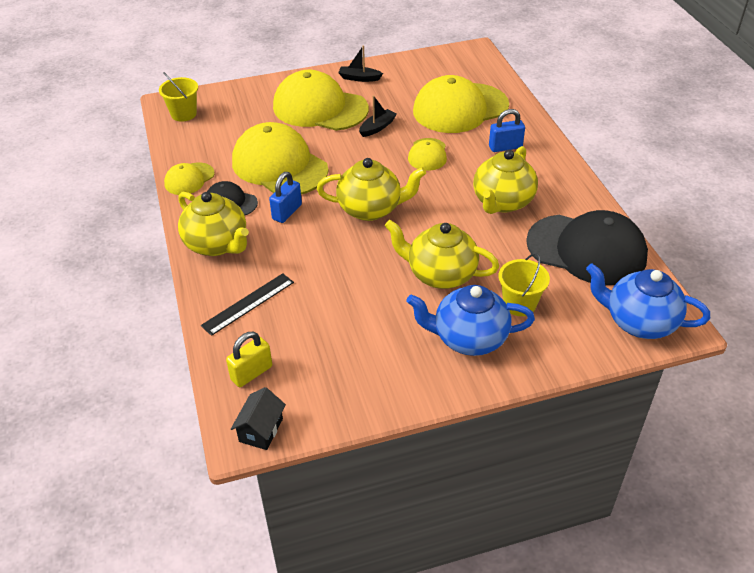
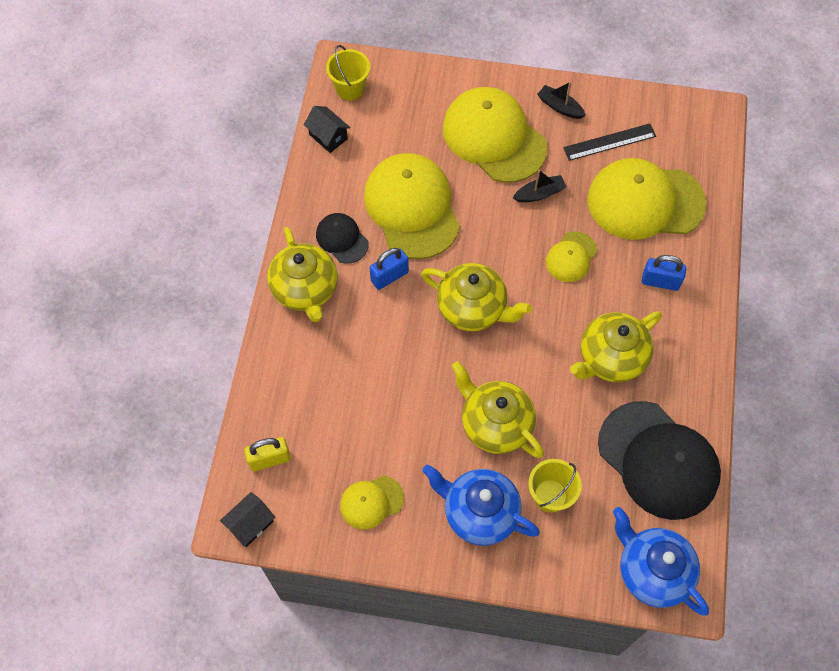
camera: 25 degrees right, 20 degrees up
(181, 146) = (328, 137): none -> black house
(189, 179) = (316, 189): yellow cap -> yellow cap (371, 502)
(248, 304) = (301, 378): black ruler -> black ruler (609, 142)

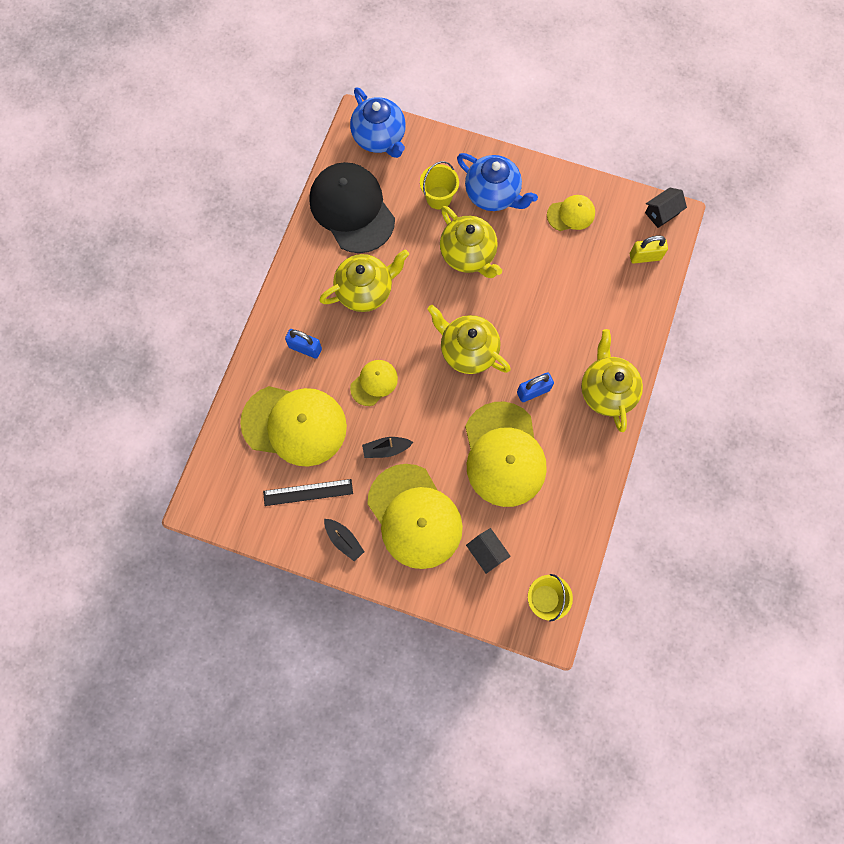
camera: 170 degrees left, 10 degrees up
(328, 137) = (572, 545): black house -> black house (486, 552)
(342, 239) = (570, 434): black cap -> none

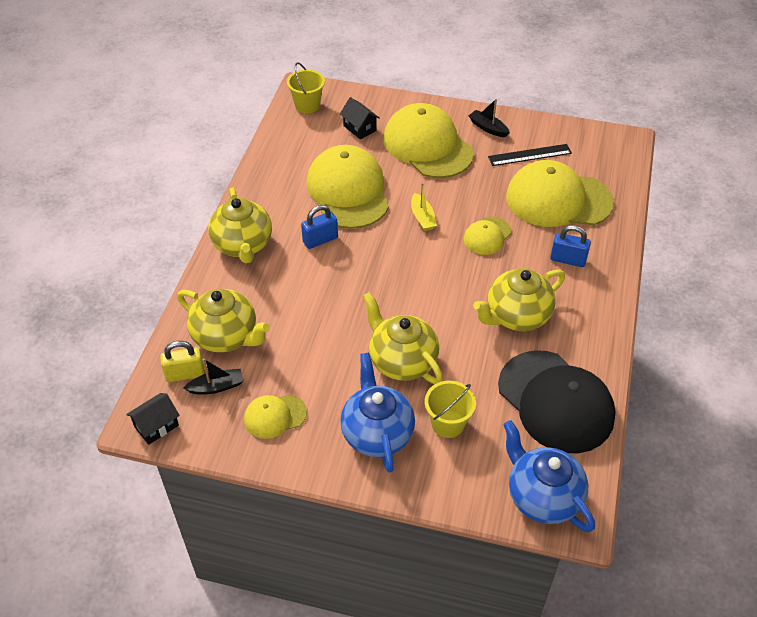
camera: 175 degrees right, 25 degrees down
(386, 449) = (463, 188): black boat -> black boat (216, 386)
(432, 412) = (422, 217): none -> yellow boat
(467, 350) = (392, 269): yellow teapot -> yellow teapot (226, 336)
(493, 194) = (377, 433): blue teapot -> blue teapot turned 45 degrees clockwise

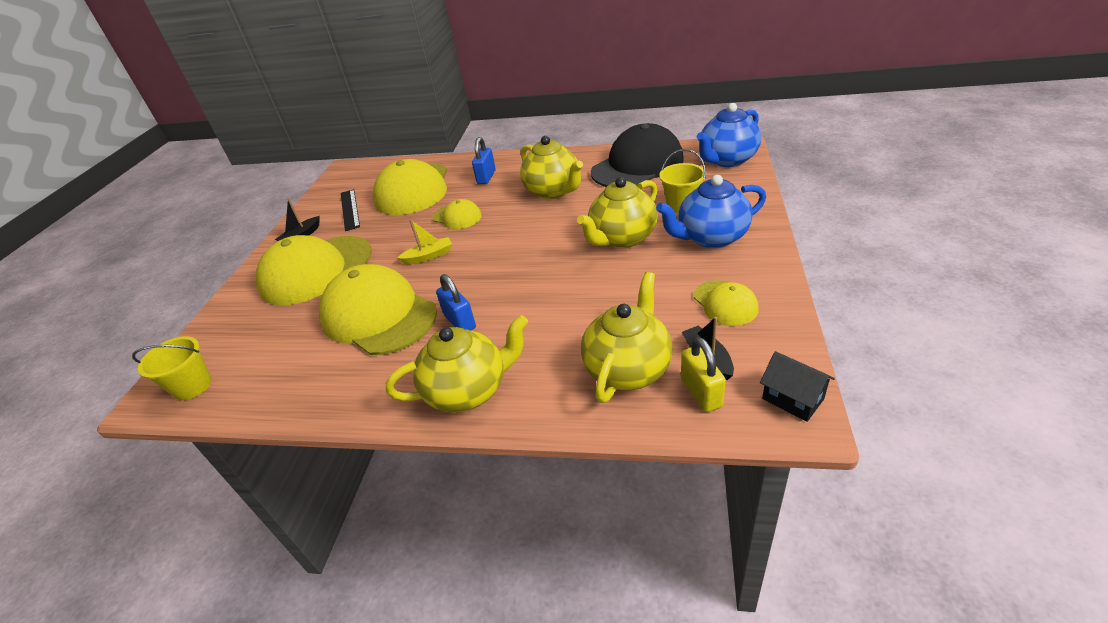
camera: 90 degrees left, 10 degrees down
(348, 191) = (378, 315): yellow cap -> yellow cap turned 60 degrees clockwise
(359, 128) = (264, 326): black house -> none

